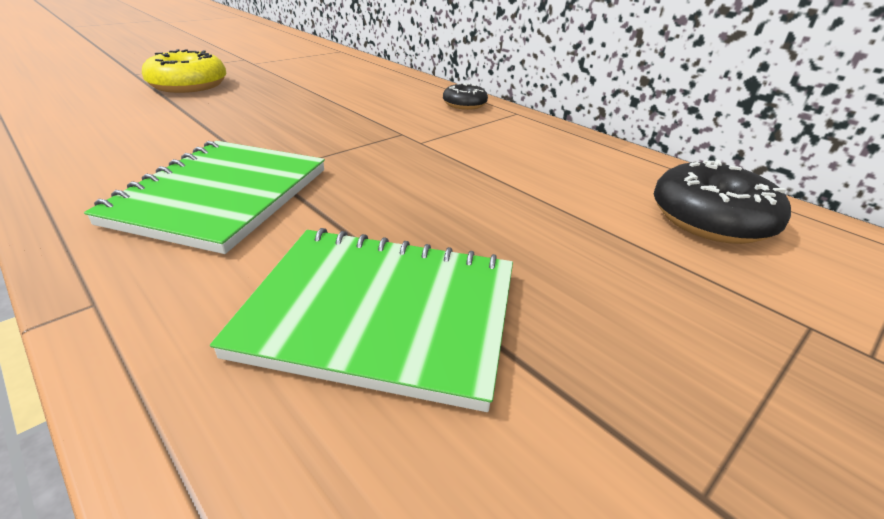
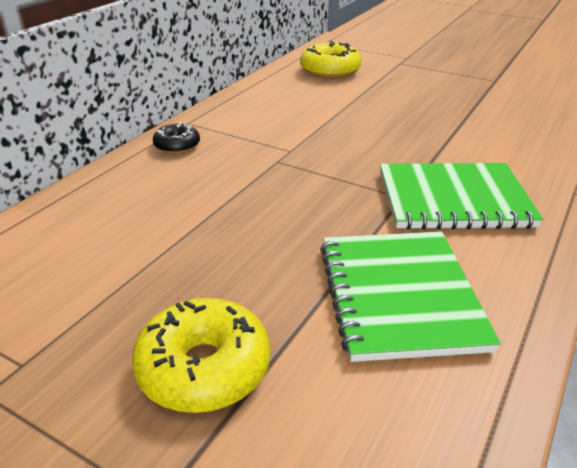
camera: 105 degrees left, 0 degrees up
(381, 313) = (488, 127): green notebook -> green notebook (400, 295)
(710, 219) = (330, 71): black donut -> yellow donut

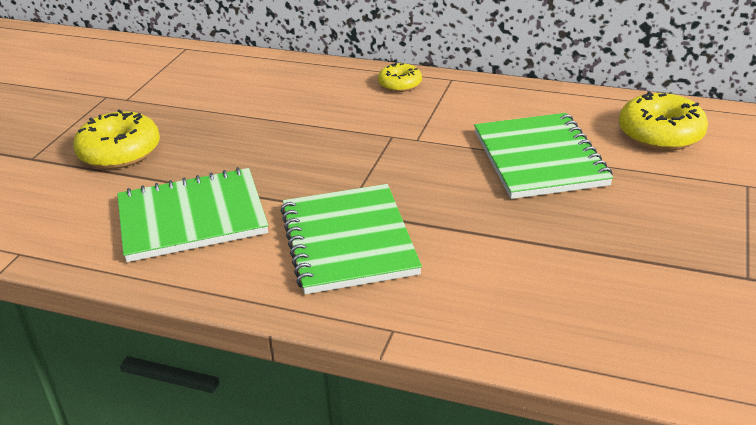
camera: 80 degrees right, 0 degrees up
(177, 146) = (400, 84): black donut -> yellow donut
(346, 109) = (539, 159): none -> green notebook

